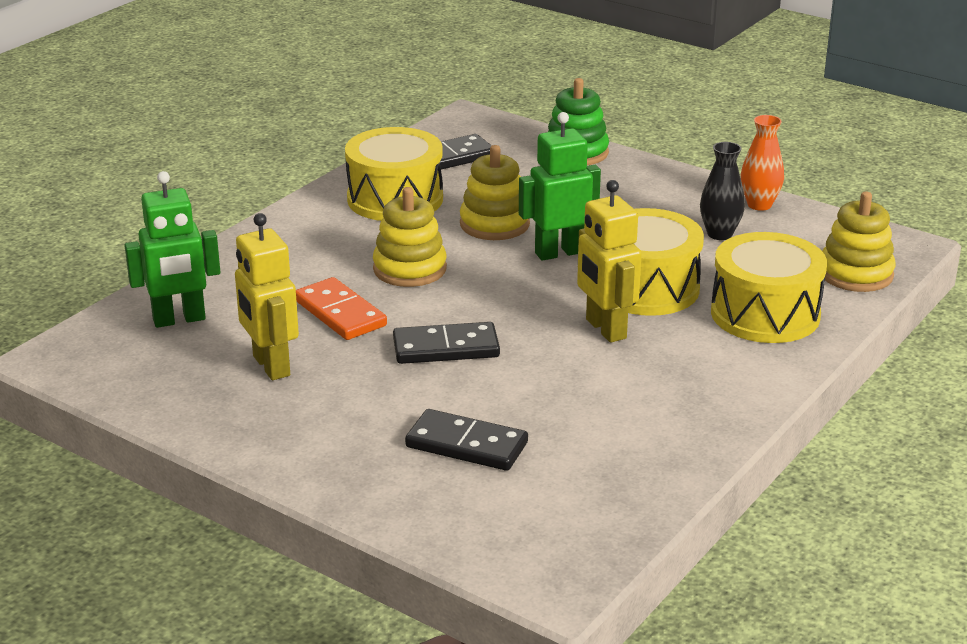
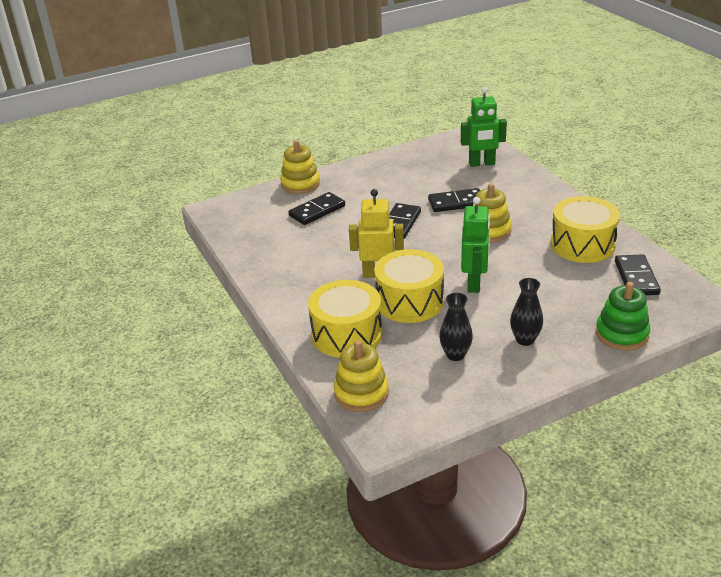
camera: 120 degrees right, 5 degrees up
(179, 320) = (482, 164): green robot -> green robot turned 105 degrees counterclockwise
(270, 366) = (422, 178): yellow robot -> none
(340, 313) = (456, 203): orange domino -> black domino
(494, 224) = (526, 271): yellow stacking toy -> yellow stacking toy (300, 184)
(644, 200) = (525, 340): none -> black vase
(759, 205) = (486, 391): orange vase -> none

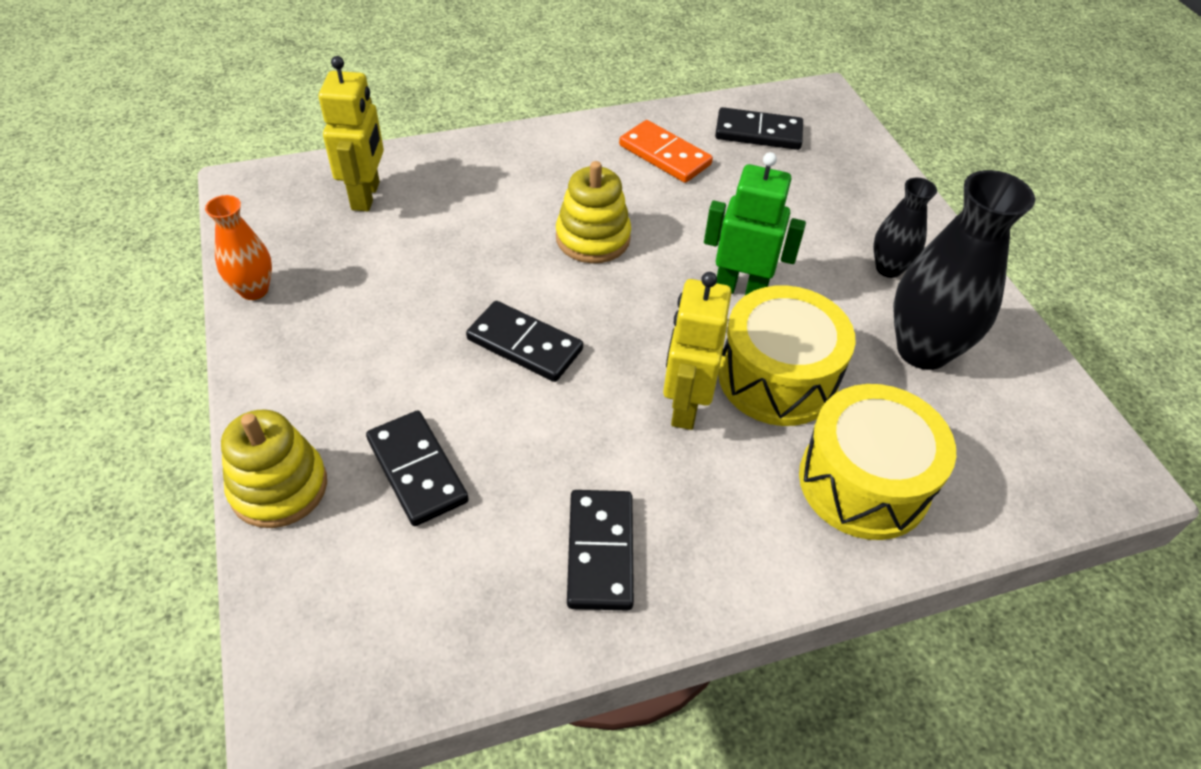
camera: 85 degrees left, 15 degrees up
(361, 393) = (1021, 486): yellow stacking toy -> none
(403, 153) = (254, 290): none -> orange vase
(455, 355) = (922, 350): black vase -> black vase, size x1.82
(456, 203) = (486, 256): black domino -> black domino (600, 551)
(482, 164) = (366, 196): green robot -> yellow robot
(582, 244) = (664, 155): yellow drum -> orange domino
(621, 334) = (881, 179): green stacking toy -> none

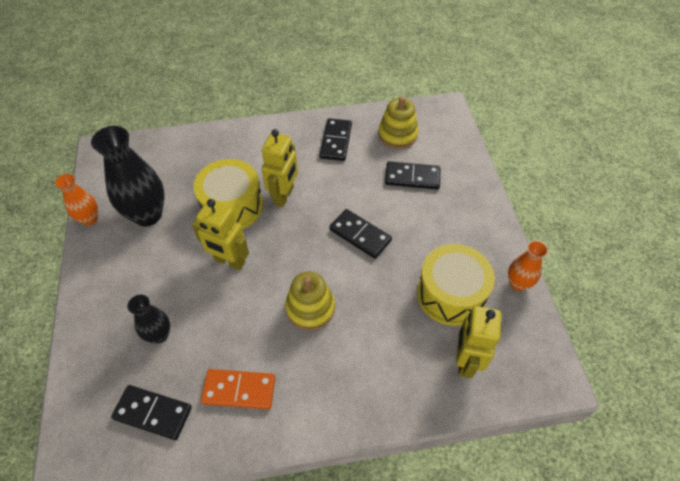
camera: 170 degrees left, 5 degrees up
(279, 487) = (471, 175): yellow stacking toy -> yellow stacking toy (397, 135)
(417, 470) = (412, 177): black domino -> black domino turned 60 degrees counterclockwise
(664, 155) = (239, 390): orange domino -> orange domino turned 45 degrees counterclockwise
(740, 289) = (229, 261): green robot -> yellow robot
(863, 482) = (216, 157): yellow drum -> yellow drum (450, 294)
(888, 268) = (132, 269): black vase -> black vase (159, 335)
(1018, 335) = (89, 219): none -> orange vase

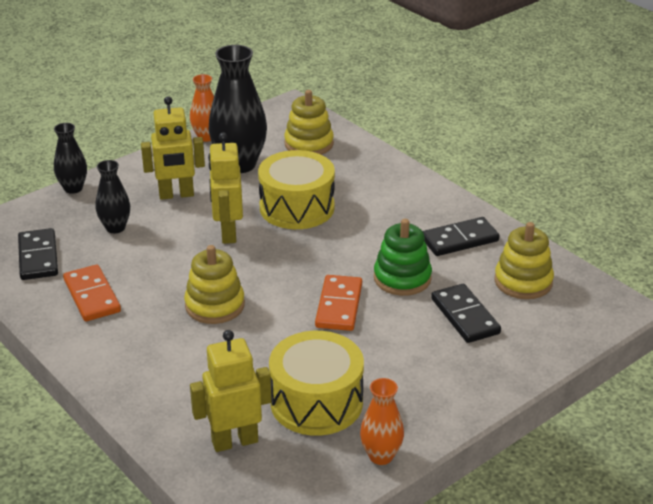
camera: 60 degrees right, 20 degrees down
(73, 345) = (73, 188): none -> black vase
(160, 163) = (309, 144): none -> yellow stacking toy
(284, 196) = (343, 234): yellow robot -> yellow robot (176, 195)
(354, 188) = (402, 278): none -> green stacking toy
(360, 235) = (339, 306): black domino -> orange domino

